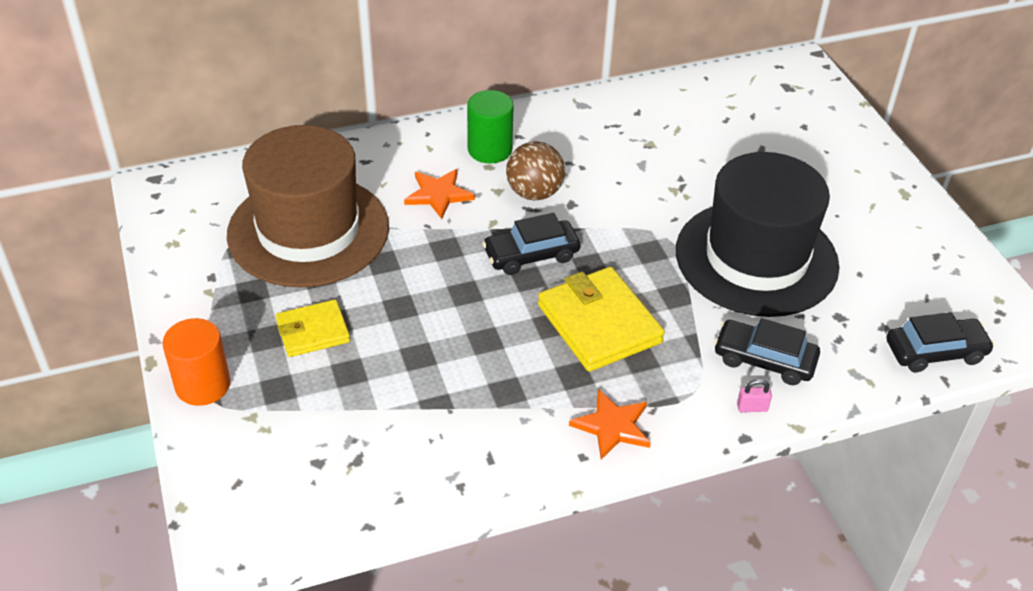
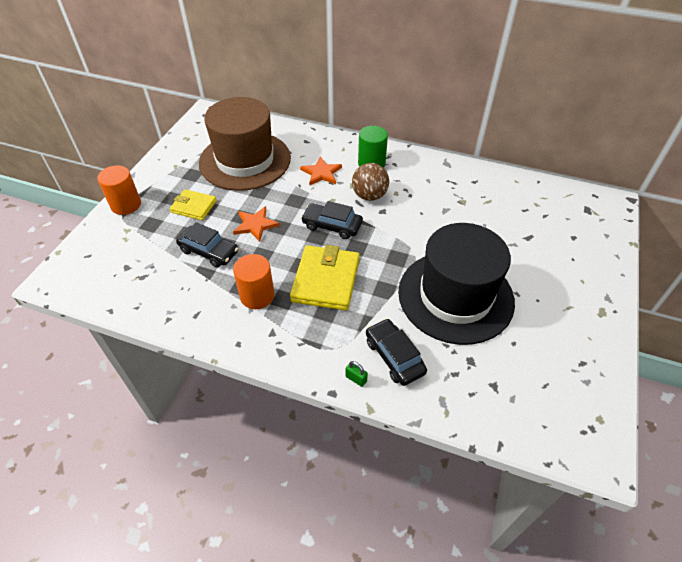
camera: 40 degrees right, 5 degrees up
(539, 390) = (257, 296): none -> orange cylinder
(612, 426) = (270, 338): orange star -> orange star (255, 225)
(752, 407) = (356, 379): pink padlock -> green padlock
(935, 352) = (512, 423): black car -> black car (209, 251)

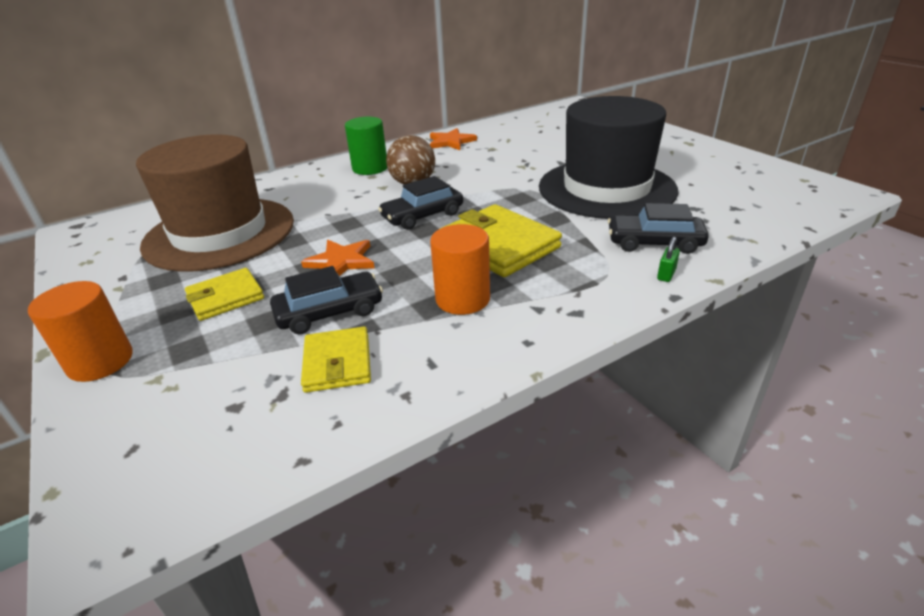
camera: 50 degrees left, 15 degrees down
(174, 281) = (337, 363): none -> yellow wallet
(321, 173) = (333, 196): orange star -> orange star (451, 142)
(356, 379) = (666, 274): green padlock -> green padlock turned 45 degrees counterclockwise

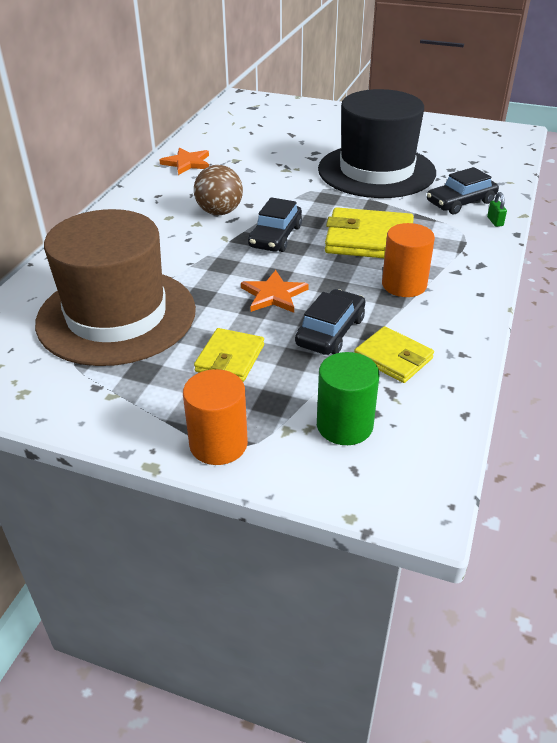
camera: 40 degrees left, 5 degrees up
(370, 168) = (153, 210): green cylinder -> green cylinder (344, 425)

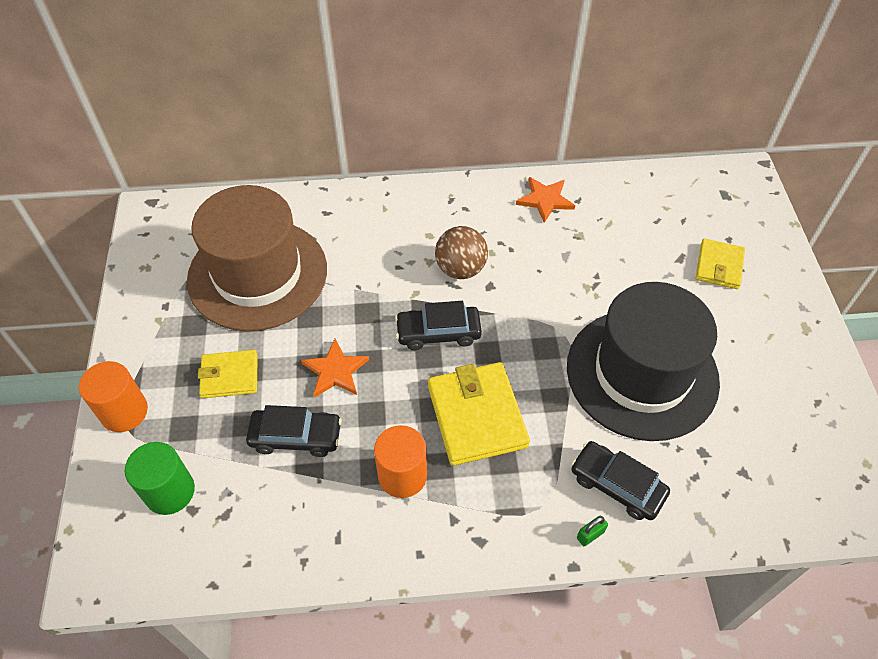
camera: 65 degrees right, 15 degrees up
(393, 358) = (275, 501): yellow wallet -> yellow wallet (719, 266)

